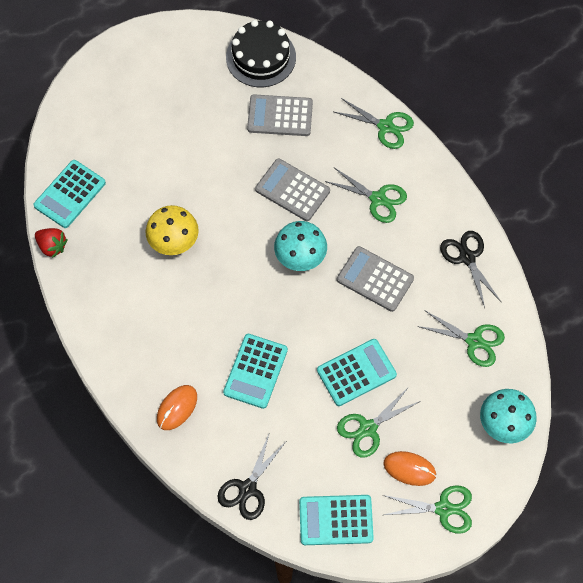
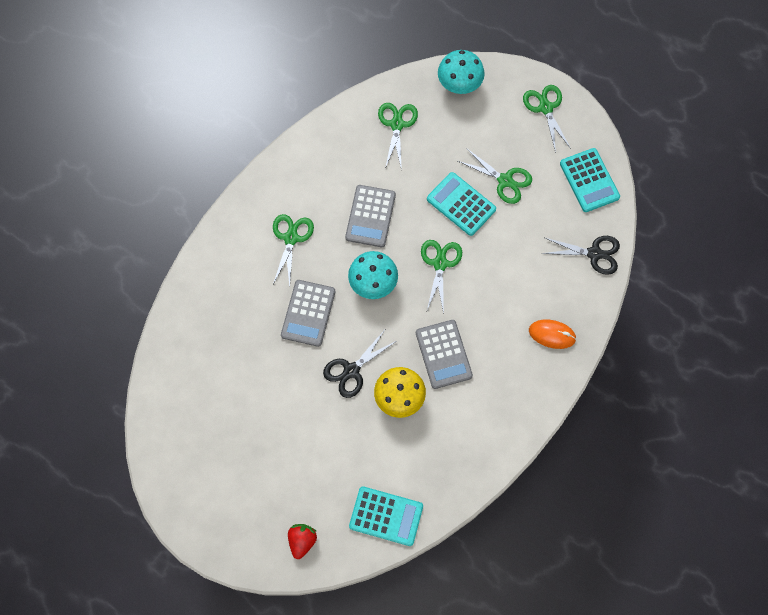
camera: 110 degrees left, 5 degrees up
(52, 246) = (446, 509): red strawberry -> red strawberry (302, 541)
(255, 371) = (493, 283): turquoise calculator -> none
(261, 57) = (171, 393): black cake -> none
(280, 116) = (232, 352): grey calculator -> grey calculator (443, 354)
(386, 126) = (213, 255): green scissors -> green scissors (440, 263)
(409, 469) = (525, 140): orange mouse -> none
(467, 257) = (322, 151): black scissors -> black scissors (351, 371)

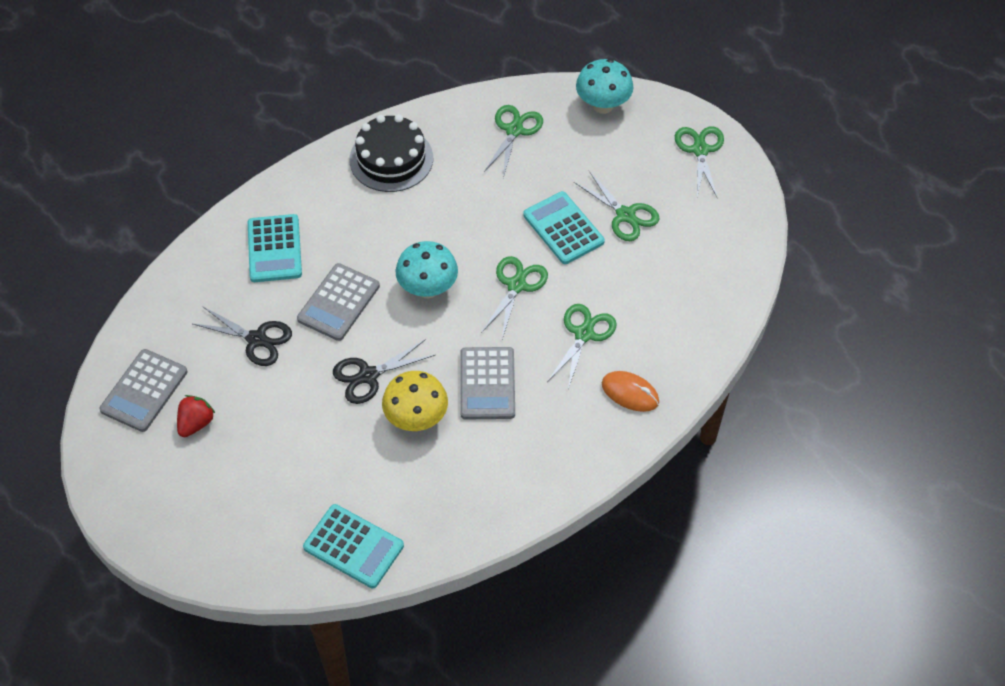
camera: 15 degrees right, 15 degrees down
(291, 238) = (347, 220): green scissors -> green scissors (584, 334)
(302, 541) = (240, 549): red strawberry -> red strawberry (196, 423)
(308, 174) = (391, 159): none -> black cake
(370, 216) = (449, 218): grey calculator -> grey calculator (144, 391)
(589, 180) = (730, 237): turquoise calculator -> turquoise calculator (274, 249)
(594, 253) = (712, 317): black scissors -> black scissors (257, 339)

